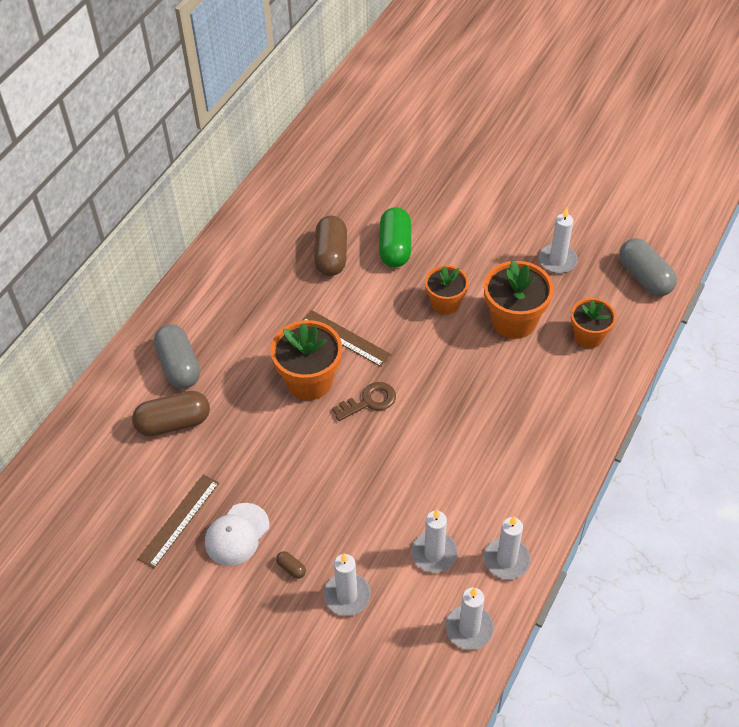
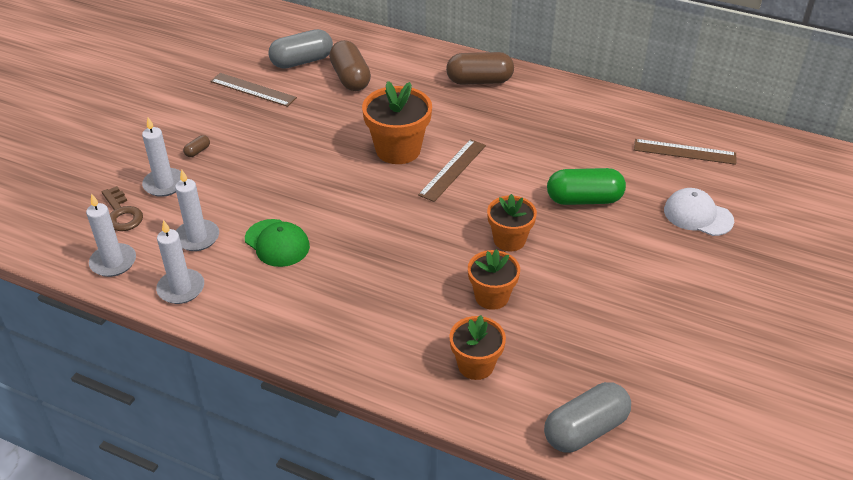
camera: 85 degrees right, 10 degrees down
(179, 366) = (411, 75): grey capsule -> grey capsule (302, 61)
(237, 534) = (235, 120): white cap -> white cap (698, 215)
(331, 256) = (561, 155): brown capsule -> brown capsule (479, 81)
(336, 172) = (684, 152): none -> brown ruler
(369, 401) = (375, 189): brown key -> brown key (122, 214)
(444, 481) = (277, 243): none -> green cap
(514, 321) = (491, 297): orange flower pot -> orange flower pot, size x0.65
(557, 260) = (595, 338): white candle -> none

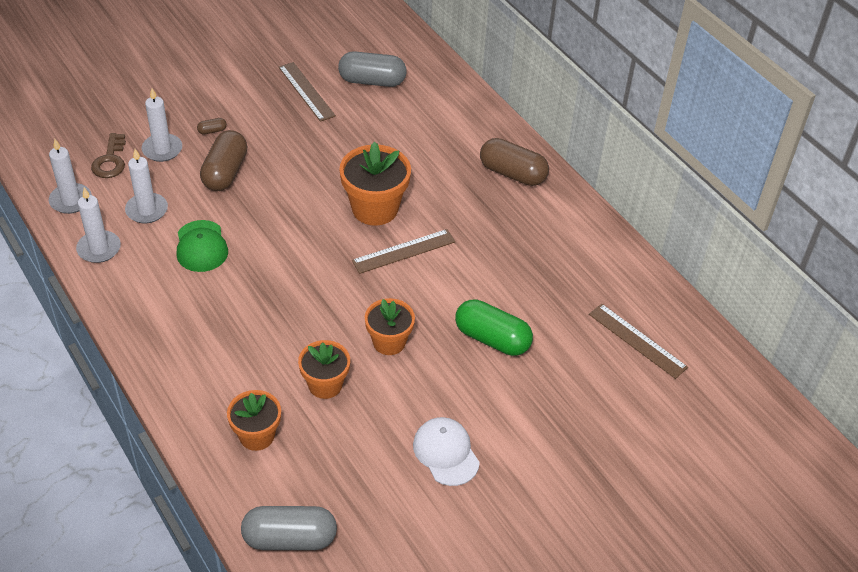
camera: 30 degrees right, 5 degrees up
(350, 78) = (398, 117): brown capsule -> brown capsule (225, 172)
(698, 215) = (583, 409): white cap -> white cap (446, 453)

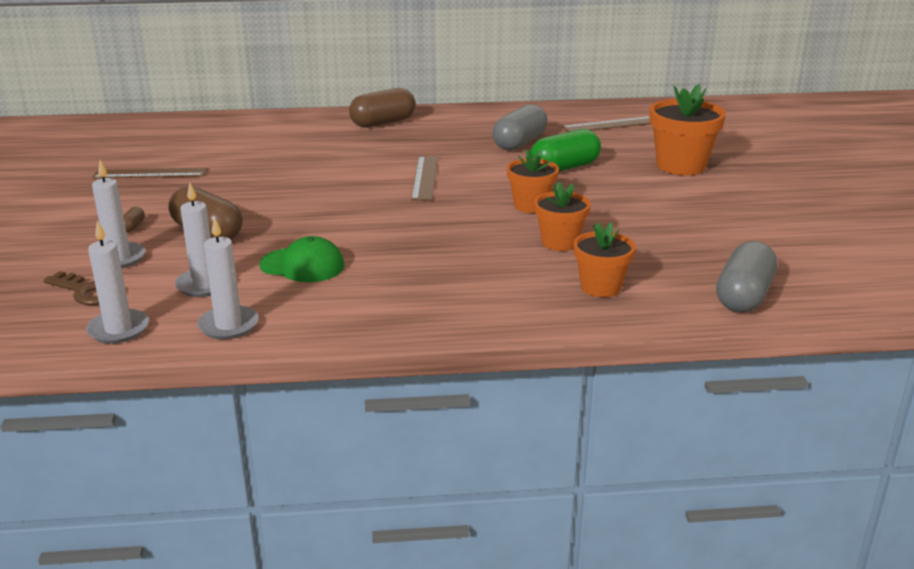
camera: 60 degrees left, 20 degrees down
(372, 81) = (184, 145): grey capsule -> grey capsule (519, 143)
(375, 209) = (356, 178): orange flower pot -> orange flower pot (681, 166)
(446, 453) = (679, 210): white cap -> none

